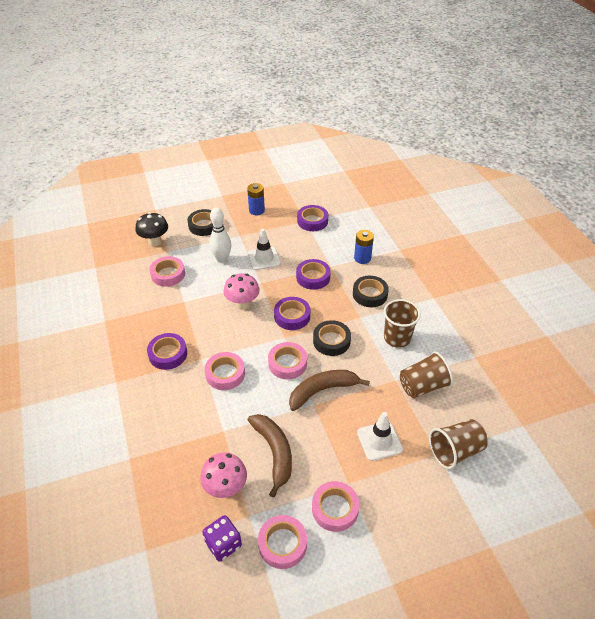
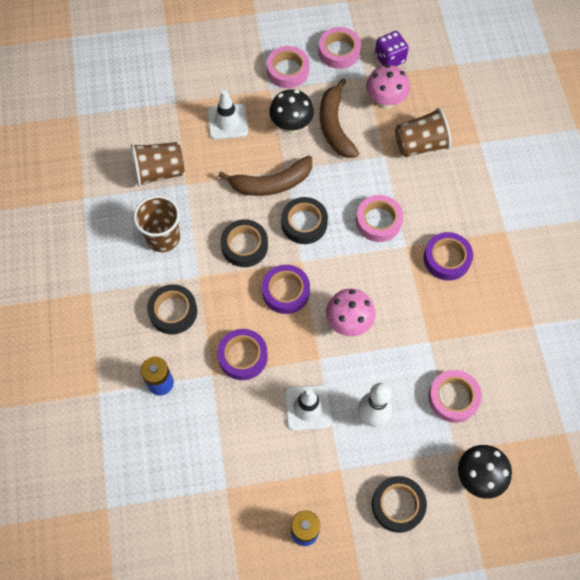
camera: 170 degrees left, 20 degrees up
(287, 363) = (304, 223): pink tape -> black tape
(312, 221) = (214, 484): purple tape -> none
(317, 446) = (291, 126): none -> black mushroom
(455, 451) = (157, 101): brown cup -> brown cup (420, 145)

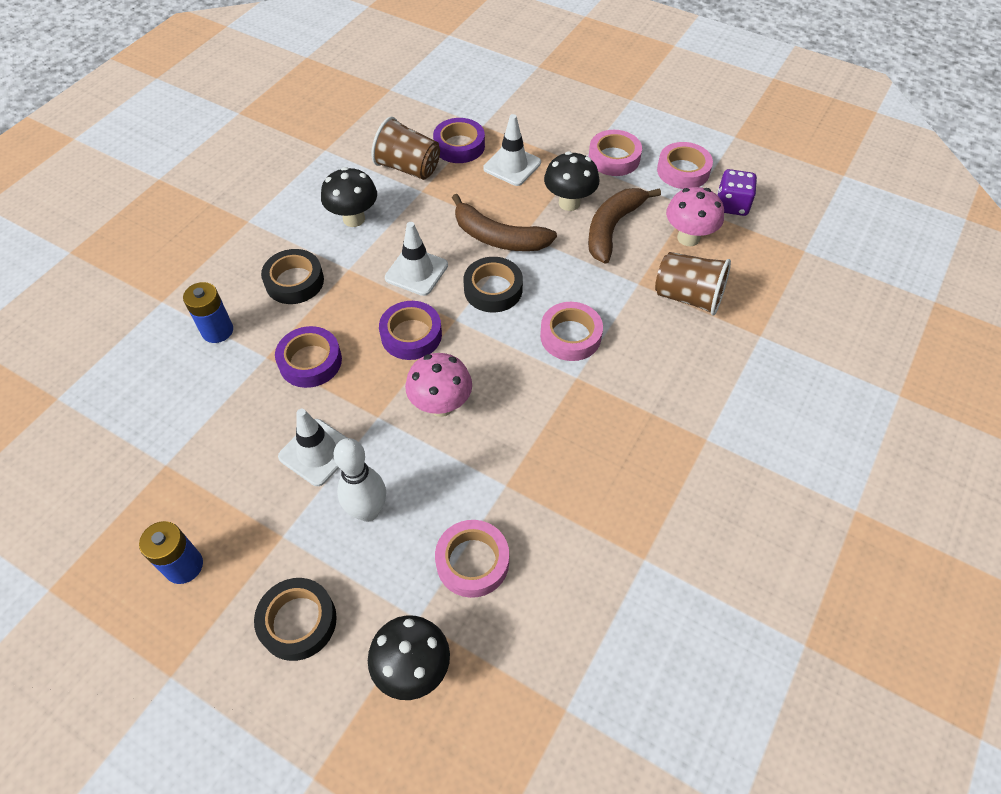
camera: 40 degrees right, 10 degrees down
(163, 237) = (354, 219): brown cup -> black mushroom
(244, 246) = (416, 271): black tape -> white traffic cone
(447, 259) = (608, 419): purple tape -> purple tape (459, 146)

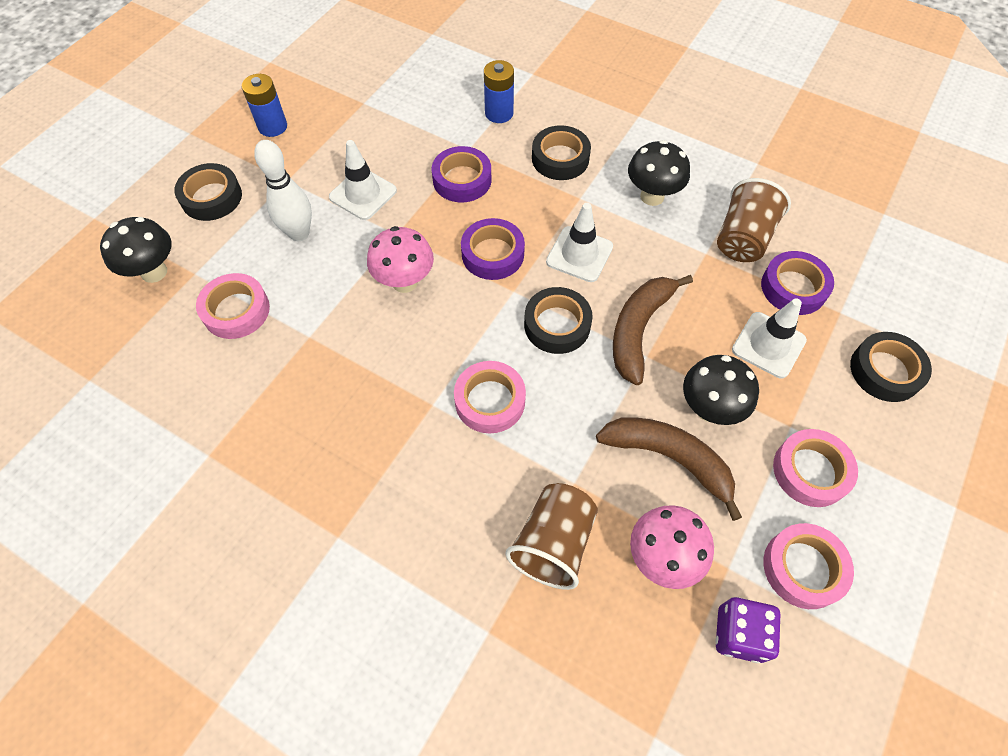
camera: 90 degrees right, 5 degrees up
(533, 112) = (885, 371): none -> black tape

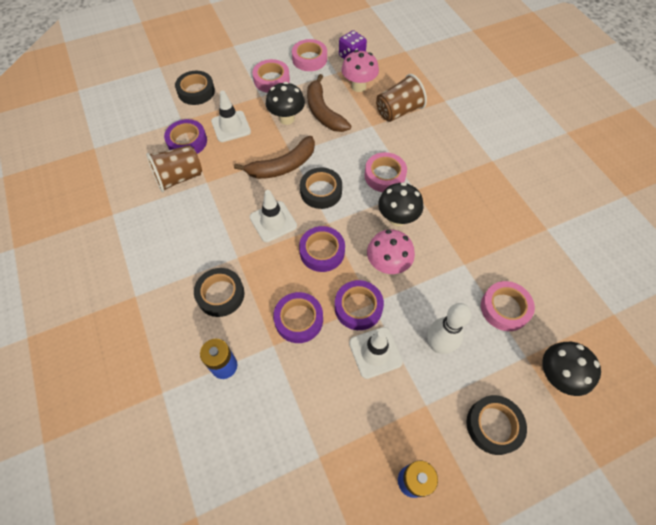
camera: 145 degrees left, 0 degrees up
(408, 222) = (358, 307): none -> purple tape
(652, 196) = (195, 231): black mushroom -> black mushroom (397, 219)

